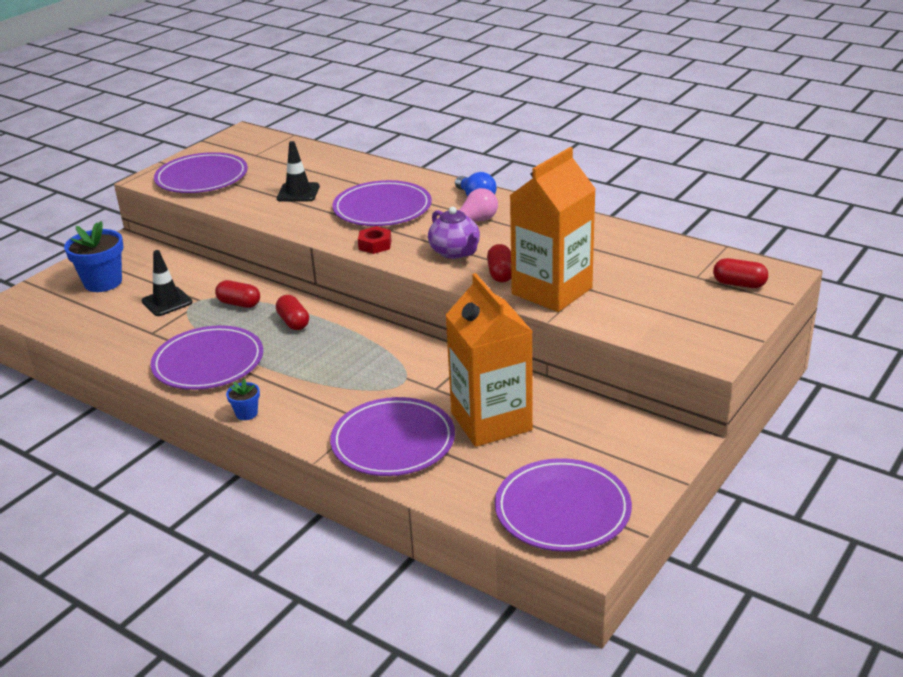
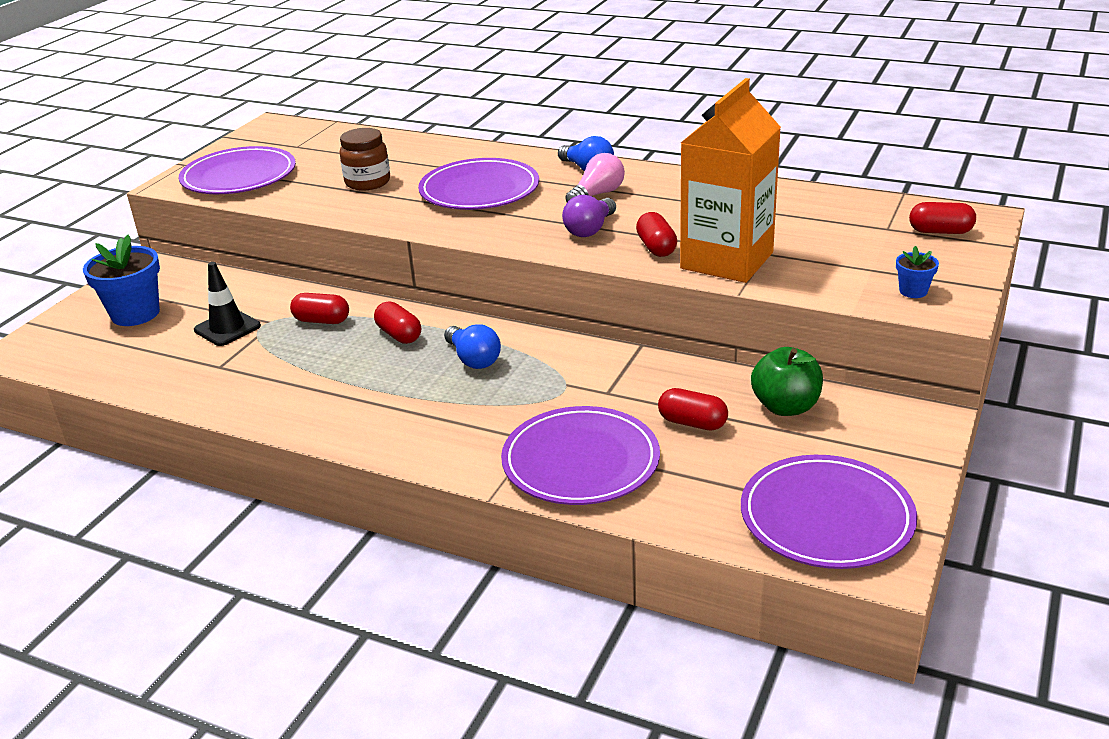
camera: 10 degrees left, 0 degrees up
(208, 362) = (306, 394): purple plate -> none
(246, 413) = (379, 450): blue flower pot -> blue flower pot (913, 291)
(298, 193) = (367, 182): black traffic cone -> brown jar
(343, 349) = (473, 359): none -> blue light bulb
(375, 245) = (488, 230): red nut -> none
(455, 252) = (590, 229): purple teapot -> purple light bulb
(491, 421) = (692, 423): orange carton -> red capsule
(570, 417) = (785, 407): none -> green apple

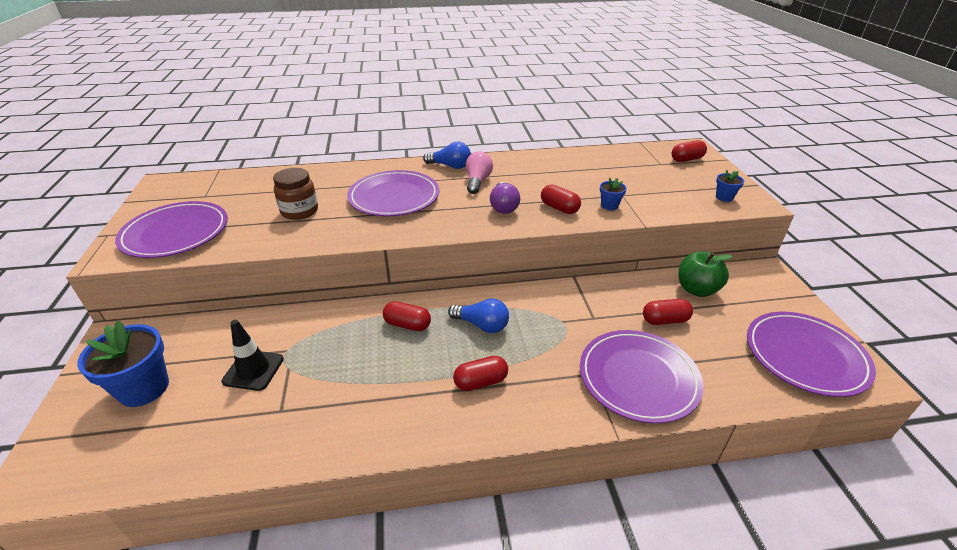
camera: 35 degrees left, 5 degrees up
(322, 321) = (333, 334): red capsule -> red capsule (480, 382)
(727, 260) = (609, 205): orange carton -> blue flower pot

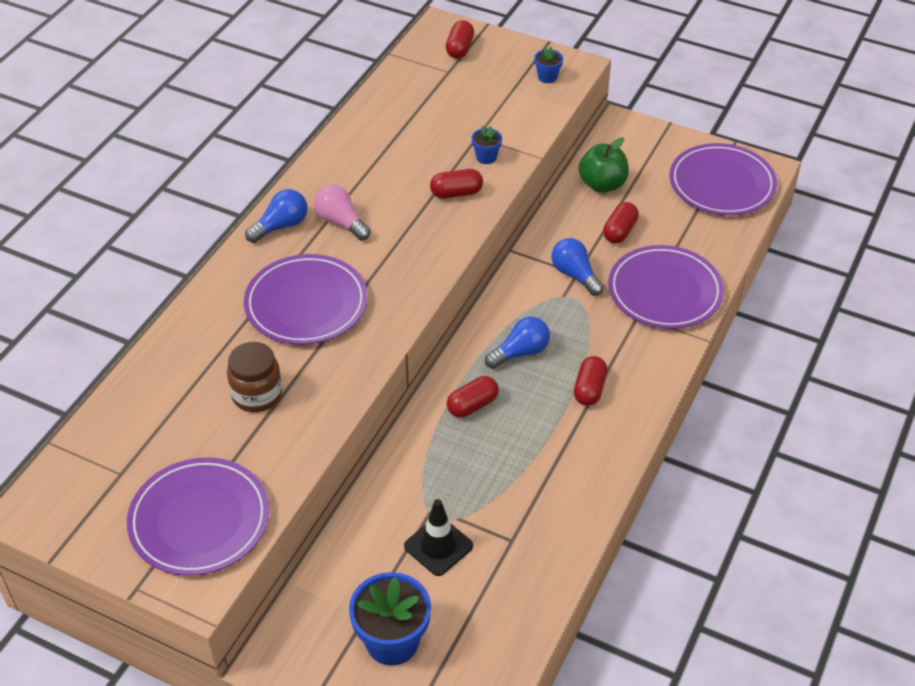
camera: 55 degrees left, 10 degrees up
(503, 206) = (413, 230): purple light bulb -> none
(590, 317) = (575, 275): none -> blue light bulb

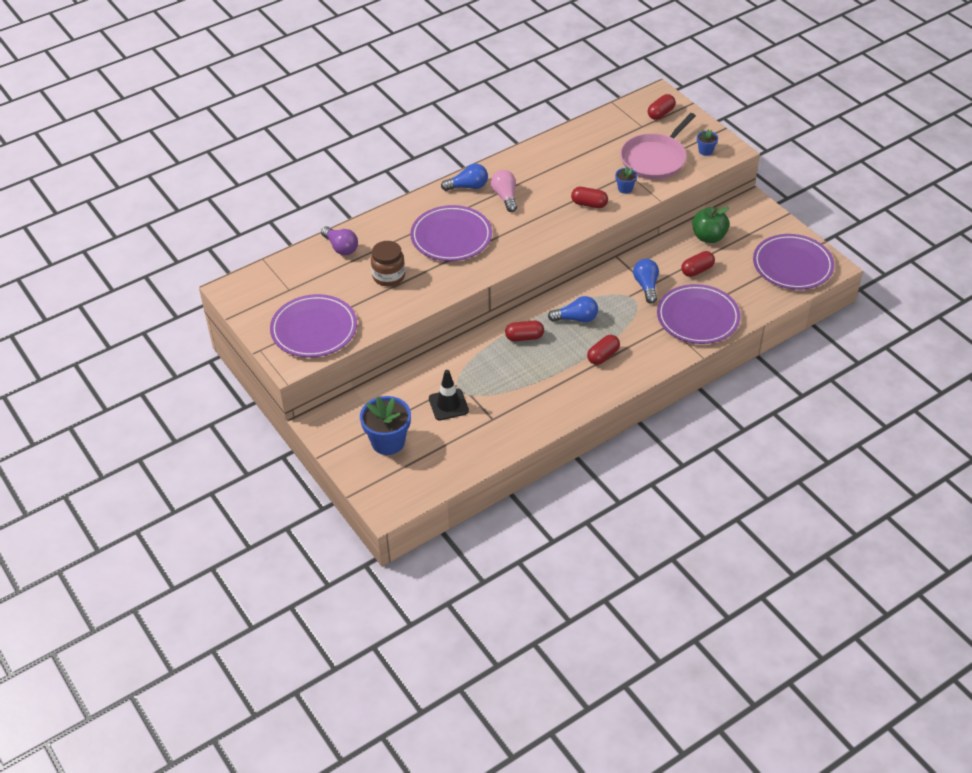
camera: 30 degrees right, 0 degrees up
(158, 379) = (341, 247): none -> purple light bulb
(495, 107) = (655, 159): none -> pink pan

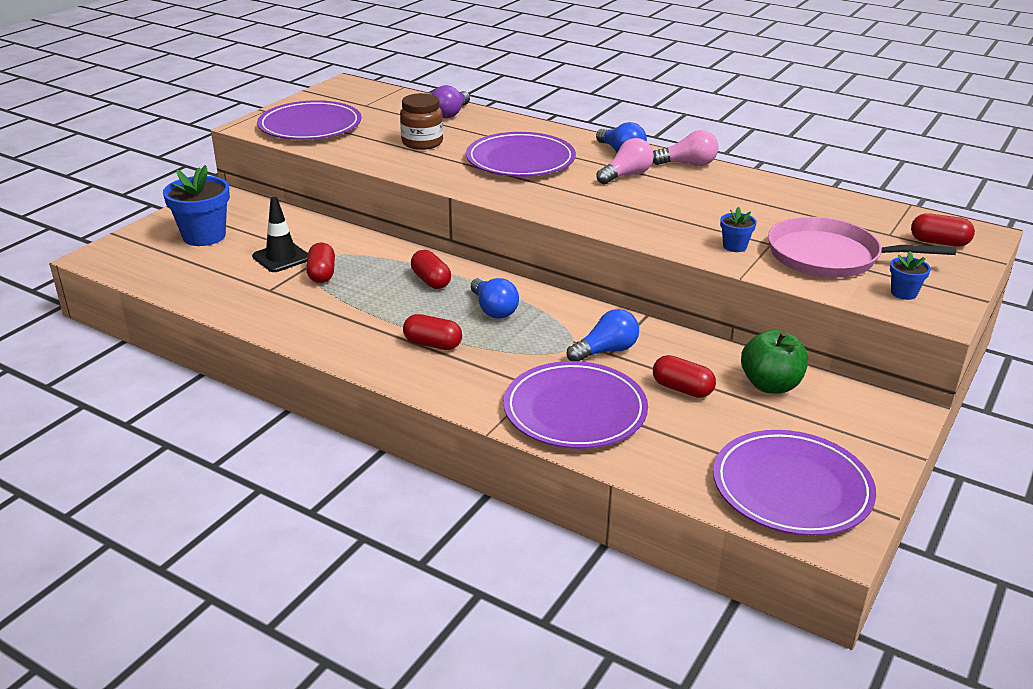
camera: 65 degrees right, 15 degrees down
(505, 164) = (688, 164): none -> pink light bulb
(589, 204) = (672, 228): red capsule -> red capsule (322, 274)

